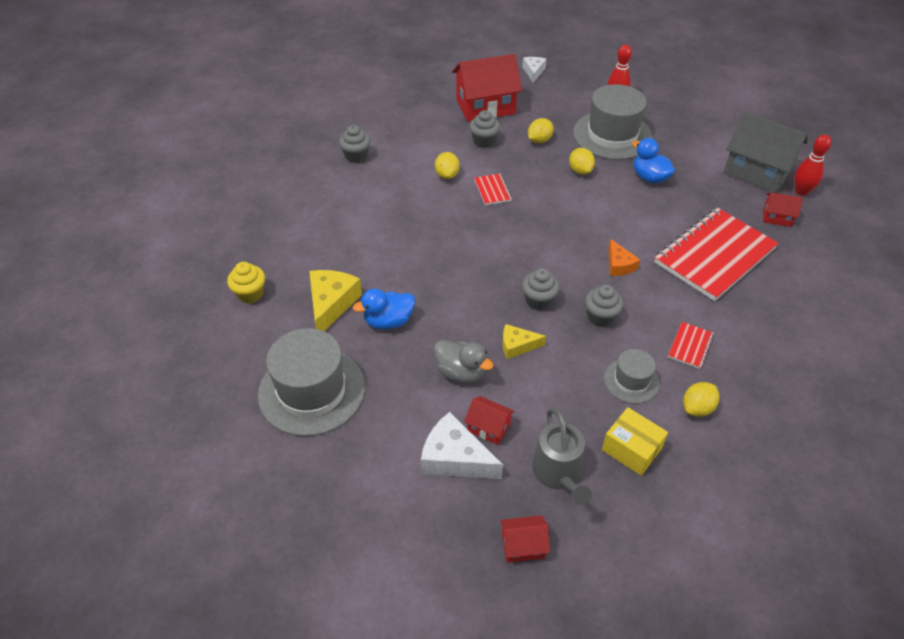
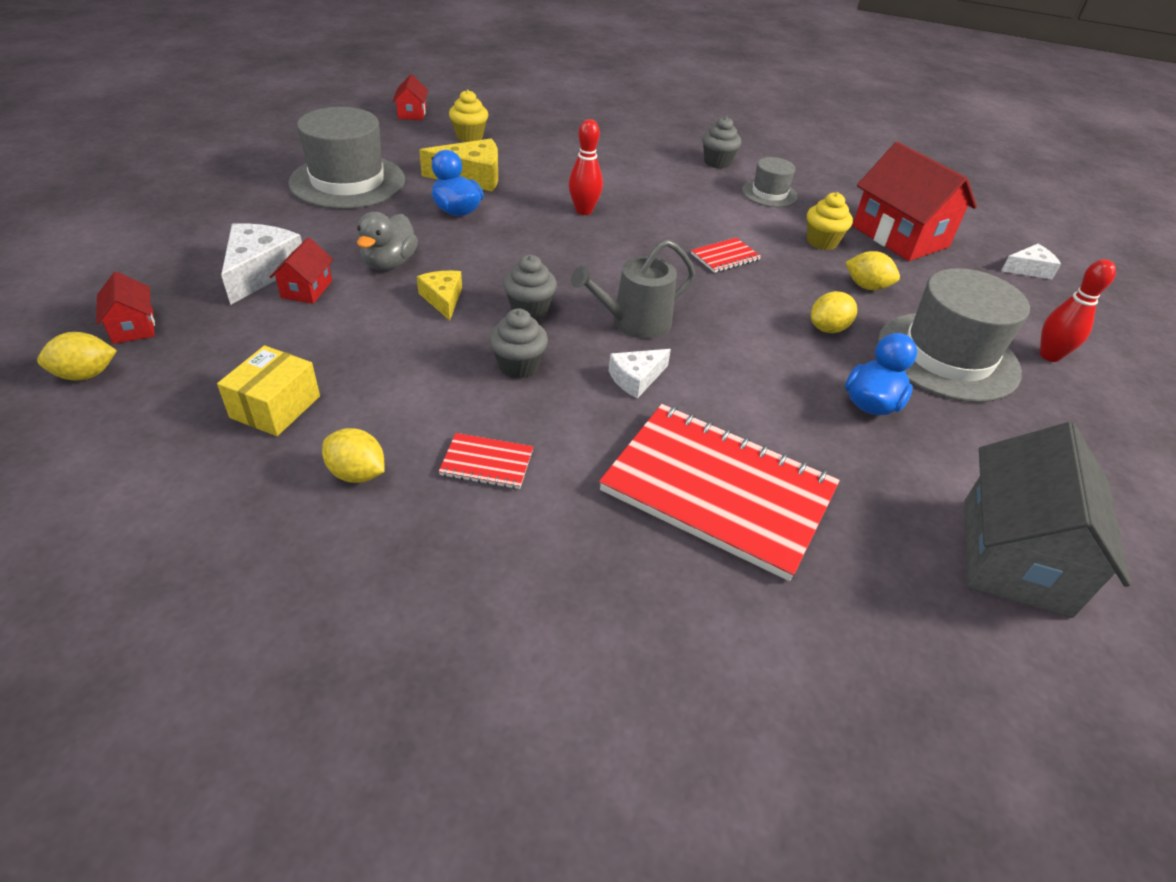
camera: 70 degrees right, 5 degrees down
(447, 175) = (730, 222): yellow lemon -> yellow lemon (86, 375)
(484, 141) = (822, 242): grey cupcake -> yellow cupcake
(559, 473) = (236, 346): grey watering can -> grey watering can (634, 322)
(619, 265) = (636, 378): orange cheese -> white cheese
(631, 381) = (401, 401): grey hat -> grey hat (769, 193)
(777, 217) = (889, 588): red house -> red house (412, 113)
(801, 191) = (1010, 636): red bowling pin -> red bowling pin (584, 211)

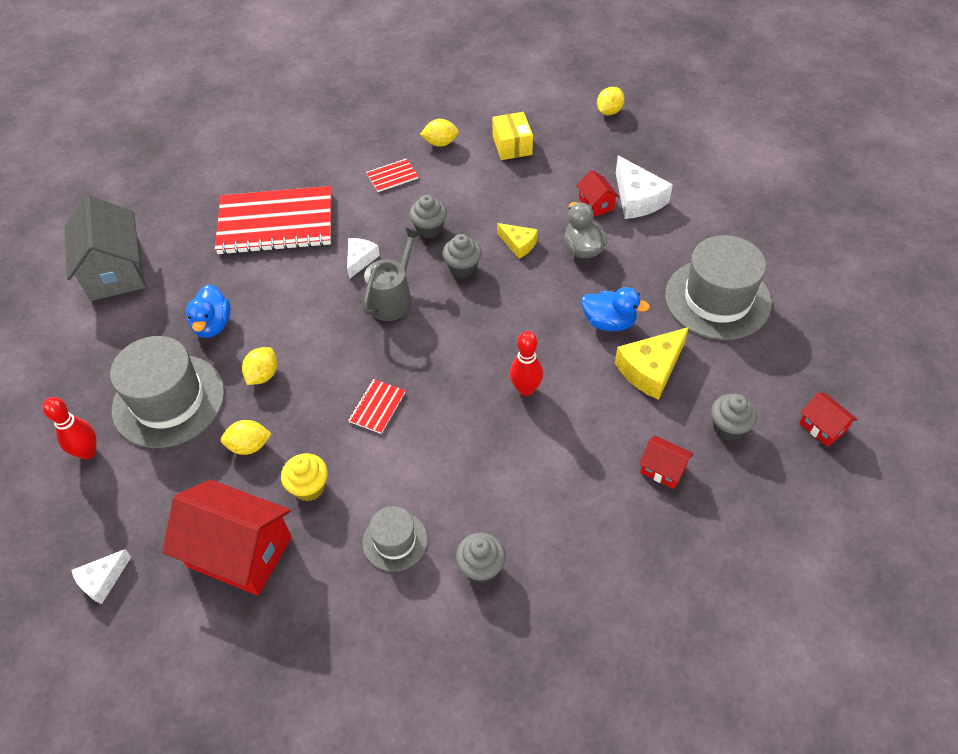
camera: 150 degrees right, 10 degrees up
(133, 327) = (633, 137): red house -> red house (663, 469)
(469, 136) = (728, 428): yellow cupcake -> grey cupcake

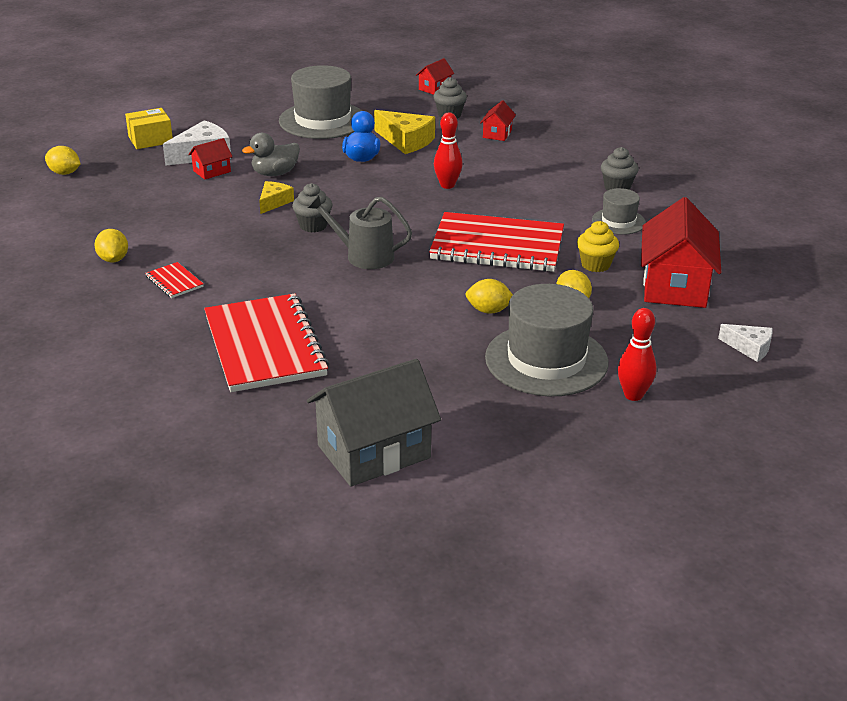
camera: 105 degrees left, 20 degrees down
(213, 325) = (435, 355): blue duck -> none
(360, 259) = (313, 282): white cheese -> none
(377, 407) = (497, 246): red notebook -> red notebook, size x2.43
(429, 229) = (260, 249): grey cupcake -> none
(512, 145) = (120, 218): yellow box -> yellow box (150, 140)

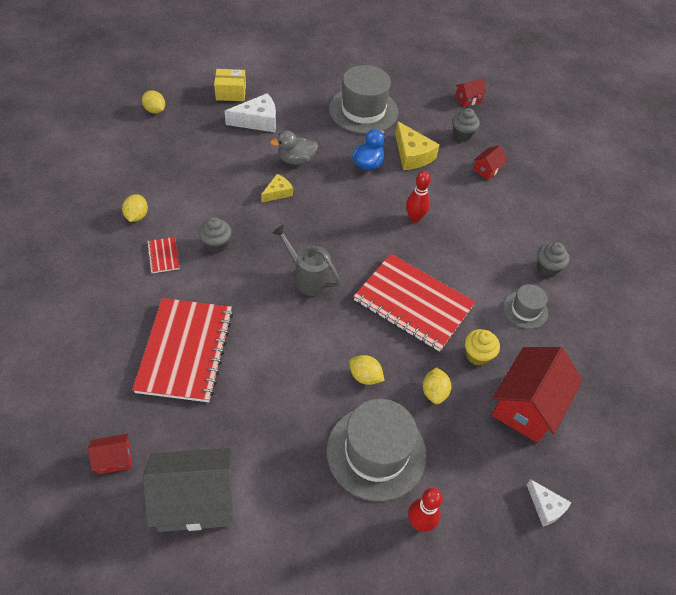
camera: 20 degrees right, 20 degrees up
(212, 171) = (253, 142): red house -> red house (114, 459)
(313, 226) = (291, 229): grey cupcake -> grey cupcake (216, 244)

